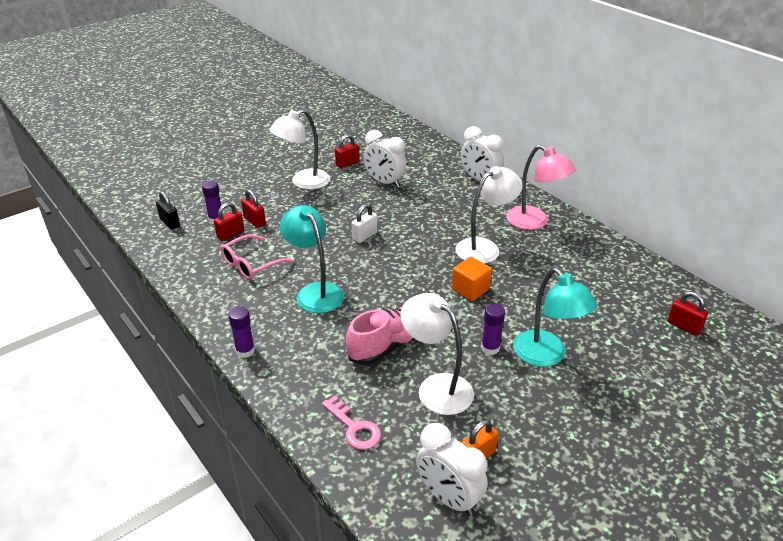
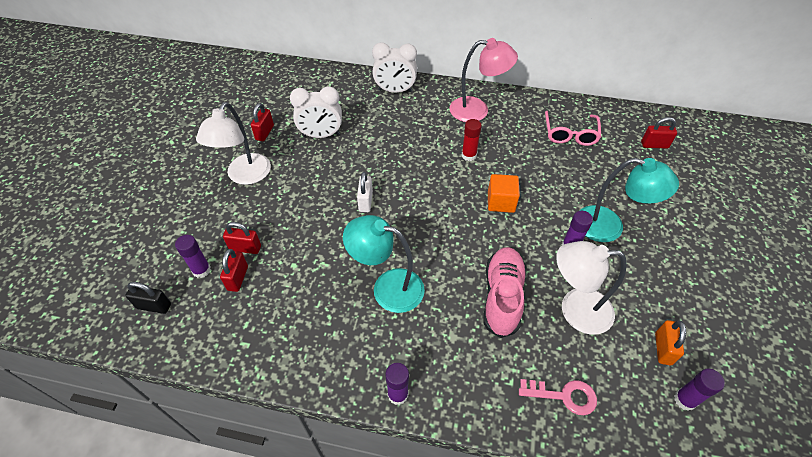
camera: 40 degrees left, 15 degrees up
(251, 264) = (297, 298): pink glasses -> pink glasses (570, 134)
(448, 498) = (684, 400): white clock -> purple glue stick
(484, 247) = (469, 155): white lamp -> red glue stick

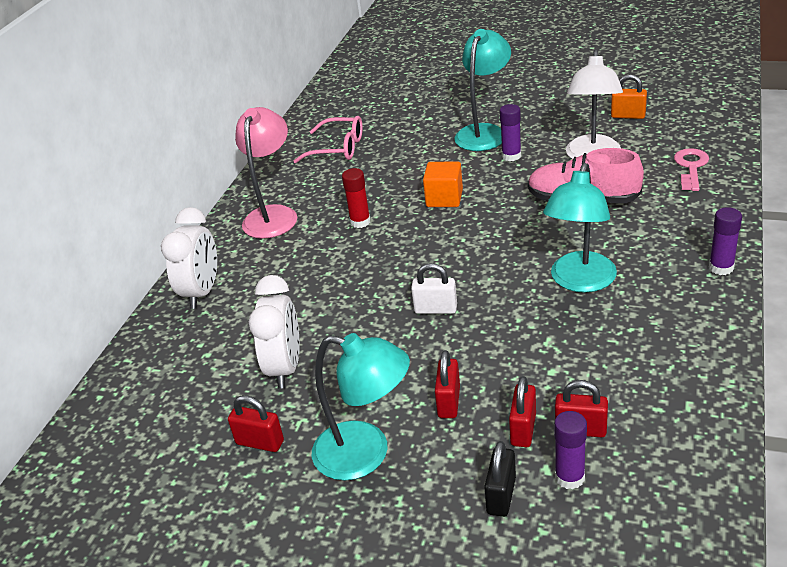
camera: 80 degrees left, 15 degrees down
(154, 306) = (646, 527): black padlock -> black padlock (501, 496)
(245, 176) = (366, 454): white lamp -> turquoise lamp
(654, 145) = (367, 99): red padlock -> red padlock (449, 402)
(684, 400) = (677, 110): purple glue stick -> none

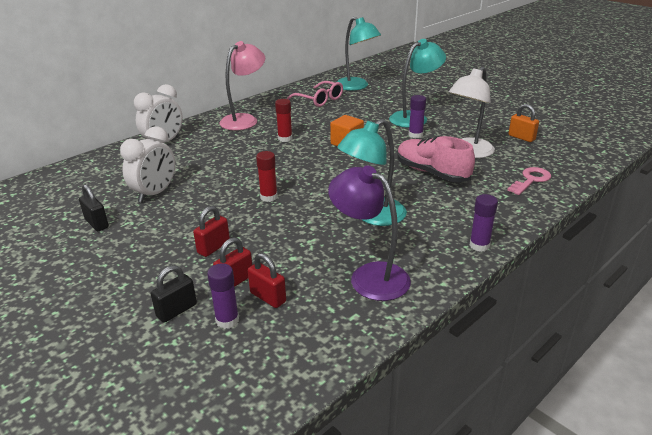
camera: 25 degrees right, 5 degrees down
(260, 442) = (97, 223): red padlock -> black padlock
(366, 454) = (137, 253): turquoise lamp -> turquoise lamp (356, 86)
(435, 309) = (269, 197): white padlock -> red glue stick
(654, 353) = (369, 276): none -> purple lamp

